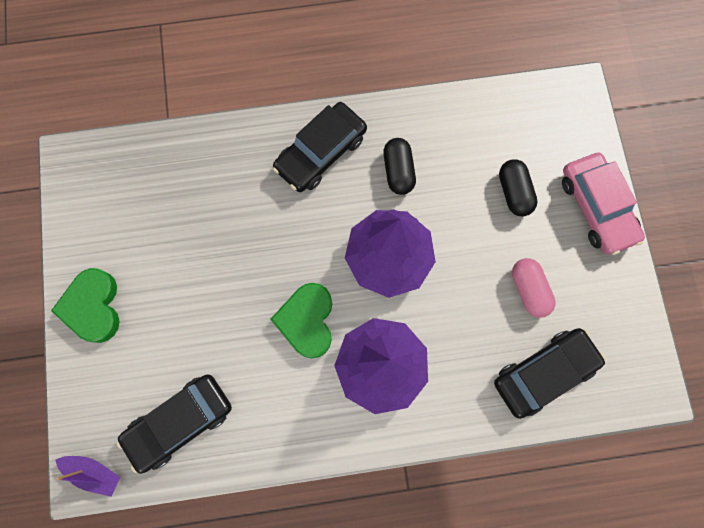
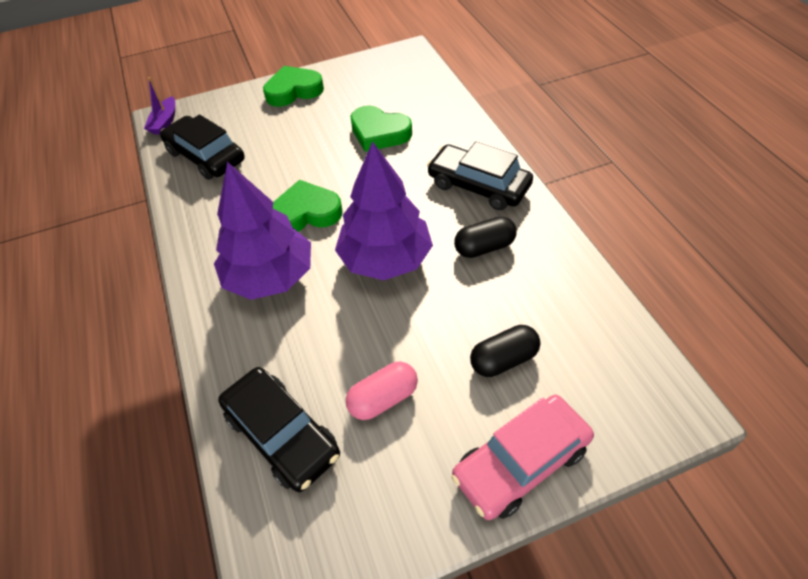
camera: 80 degrees right, 25 degrees down
(209, 225) = (379, 133): none -> green heart

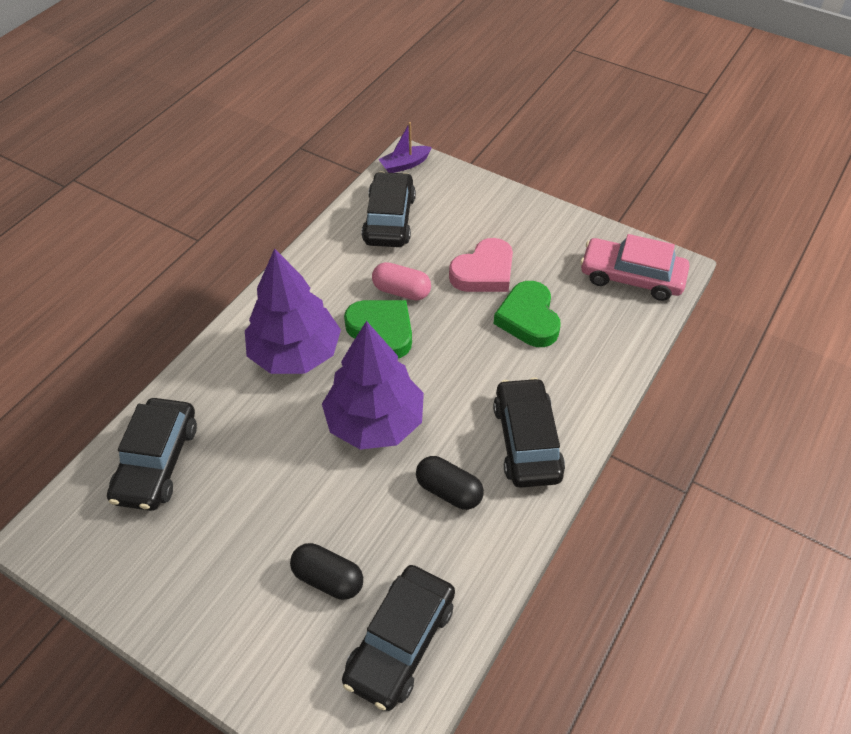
camera: 50 degrees right, 0 degrees up
(293, 91) = (525, 219): green heart -> none
(315, 133) = (484, 272): none -> pink heart
(383, 398) = (230, 509): pink capsule -> pink capsule (401, 291)
(520, 462) = (232, 648): pink car -> pink car (631, 277)
(590, 340) = (400, 642): none -> black car

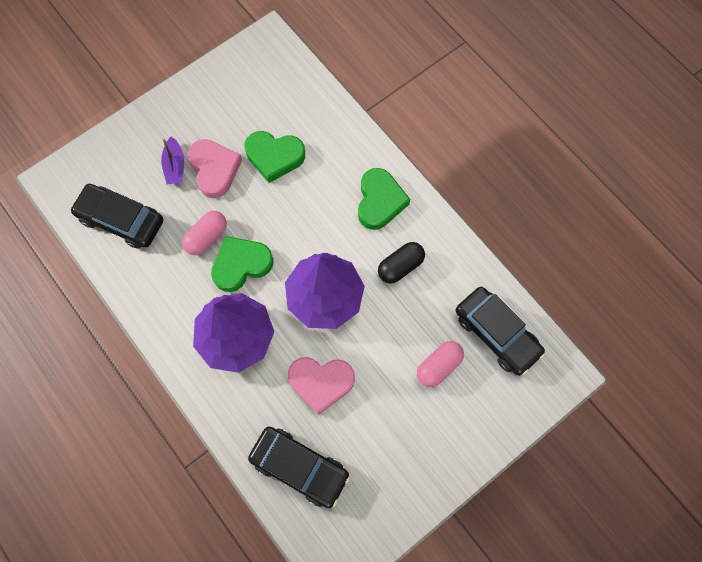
camera: 70 degrees left, 20 degrees up
(266, 451) = (321, 382): none -> pink heart
(328, 578) = (438, 366): black capsule -> pink capsule
(405, 165) = (59, 185): purple boat -> purple boat (175, 166)
(527, 441) = (380, 201): black car -> green heart
(631, 277) = (266, 70): pink car -> none

